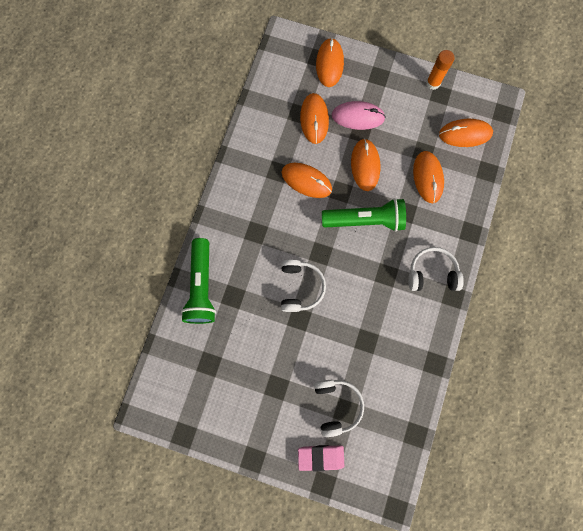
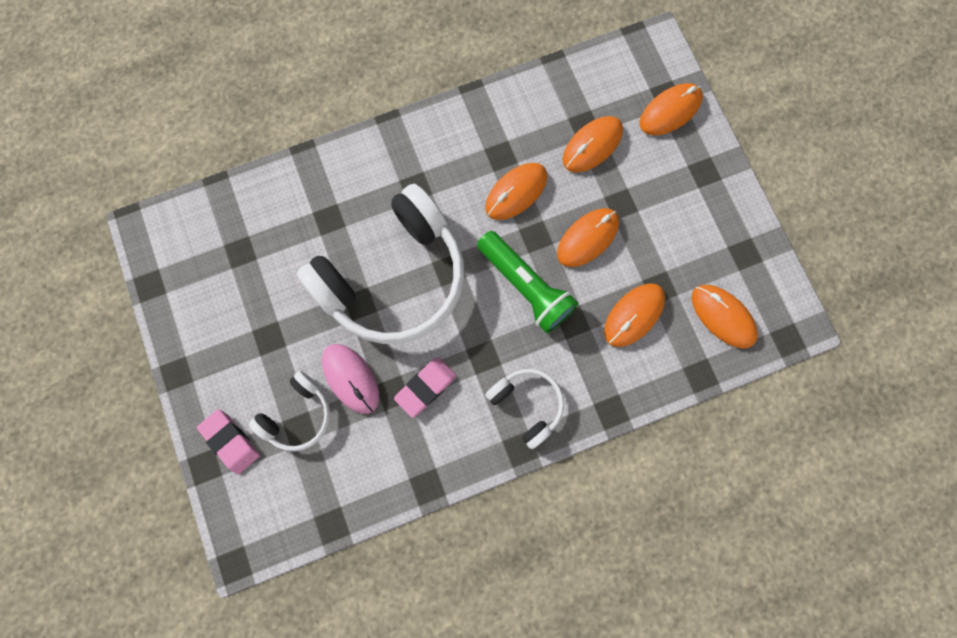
camera: 50 degrees right, 0 degrees up
(201, 286) = (314, 181): green flashlight -> none
(300, 287) = (394, 278): white headphones -> white headphones, size x2.11
(306, 181) = (516, 192): orange mouse -> orange mouse turned 60 degrees clockwise
(358, 117) = (636, 187): pink mouse -> pink mouse (351, 378)
(378, 320) = (426, 387): none -> pink eraser
(433, 83) = (751, 235): orange glue stick -> none

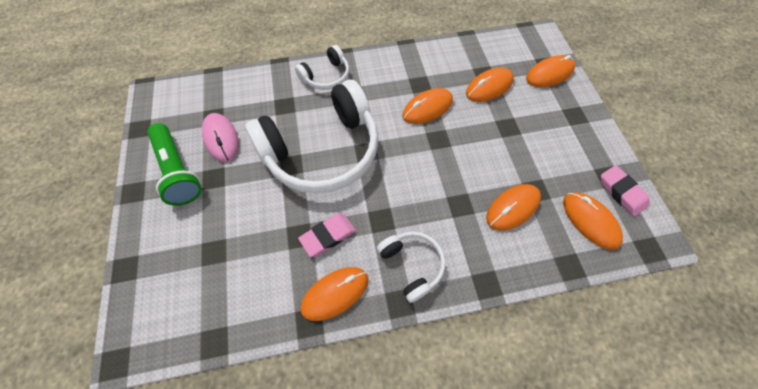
camera: 10 degrees right, 15 degrees down
(230, 441) = (154, 252): pink eraser -> pink eraser (621, 192)
(298, 415) = (216, 240): white headphones -> white headphones (326, 76)
(351, 378) = (268, 218): pink mouse -> pink mouse (221, 138)
(525, 286) = (425, 173): green flashlight -> green flashlight (178, 171)
(587, 238) = (479, 146): orange mouse -> orange mouse (335, 293)

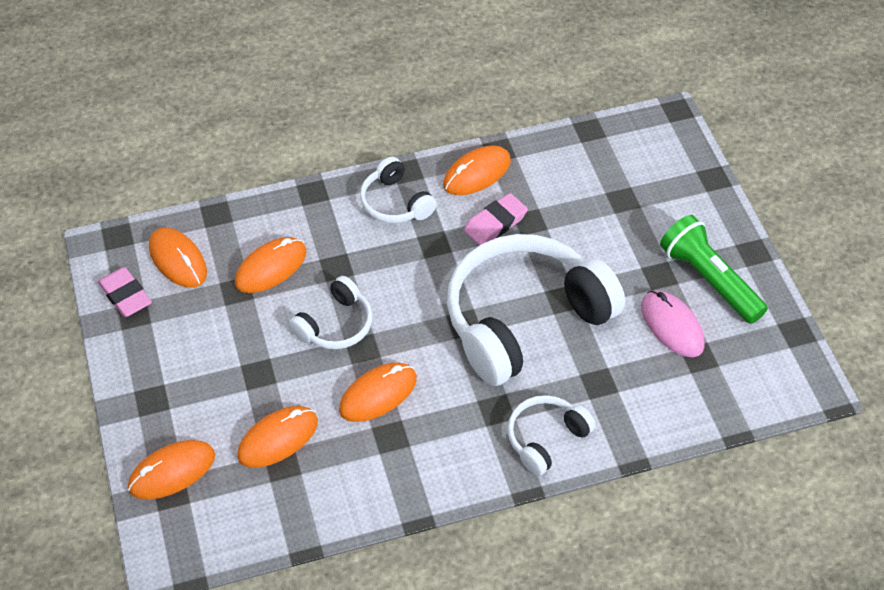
camera: 175 degrees right, 10 degrees down
(458, 157) = (335, 325): none -> white headphones

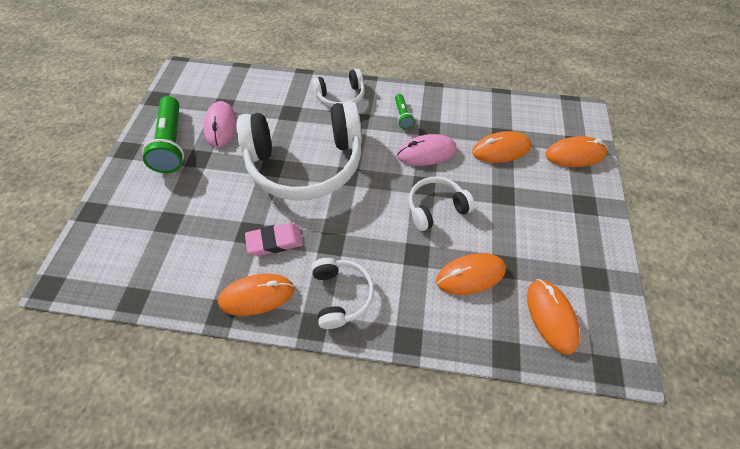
camera: 155 degrees left, 5 degrees up
(125, 295) = (602, 299): pink eraser -> none
(378, 394) = (426, 152): orange mouse -> pink mouse
(438, 441) = (402, 116): none -> green flashlight

